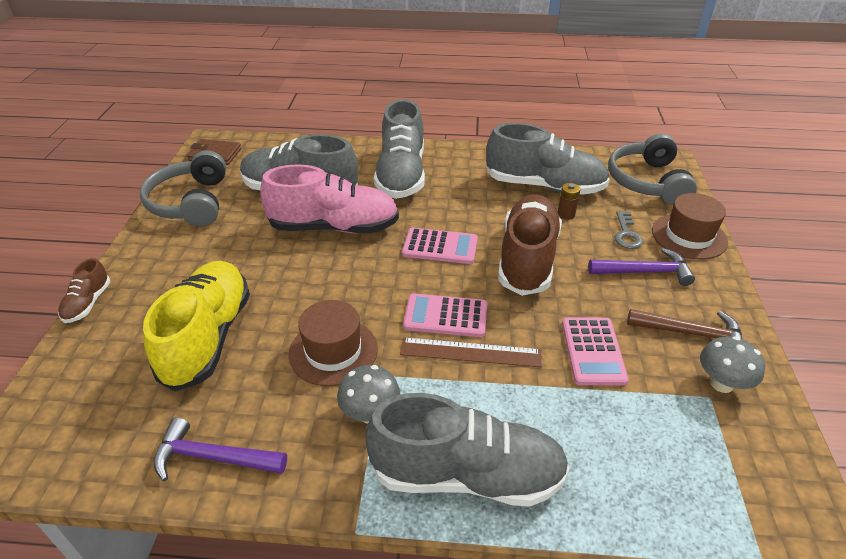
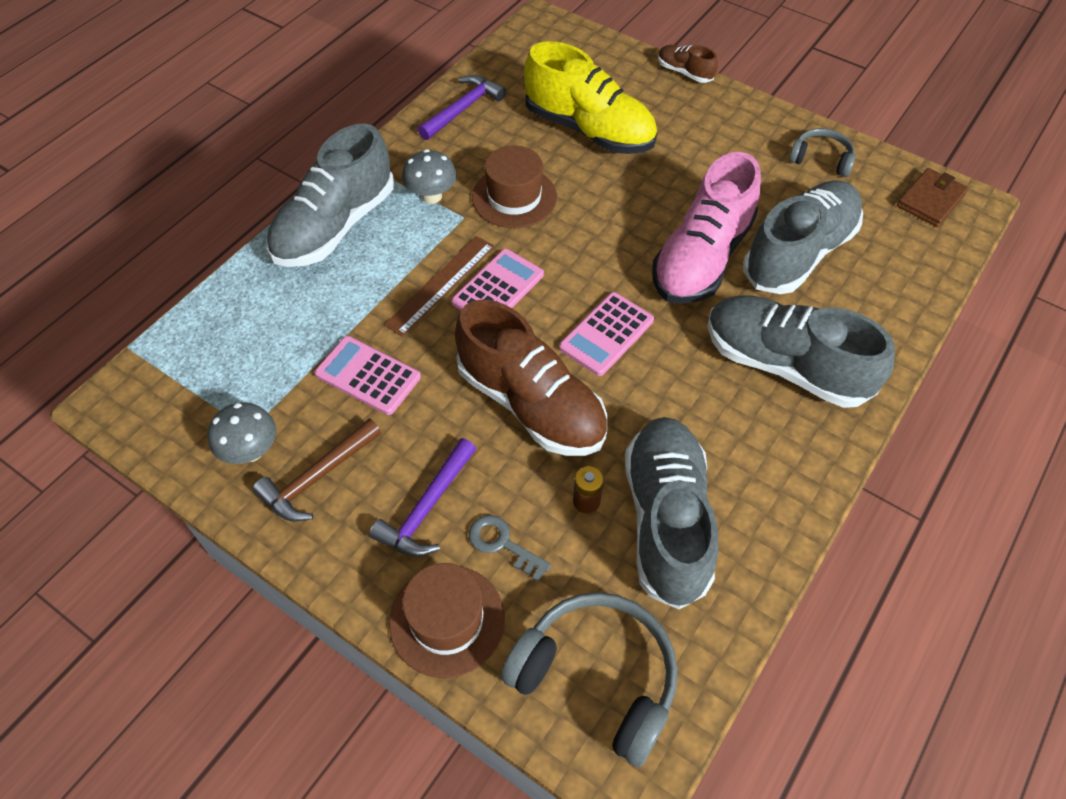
camera: 120 degrees right, 15 degrees up
(191, 202) = (821, 159): grey headphones -> grey headphones, size x0.55
(544, 186) = (666, 520): grey shoe -> grey shoe turned 135 degrees clockwise

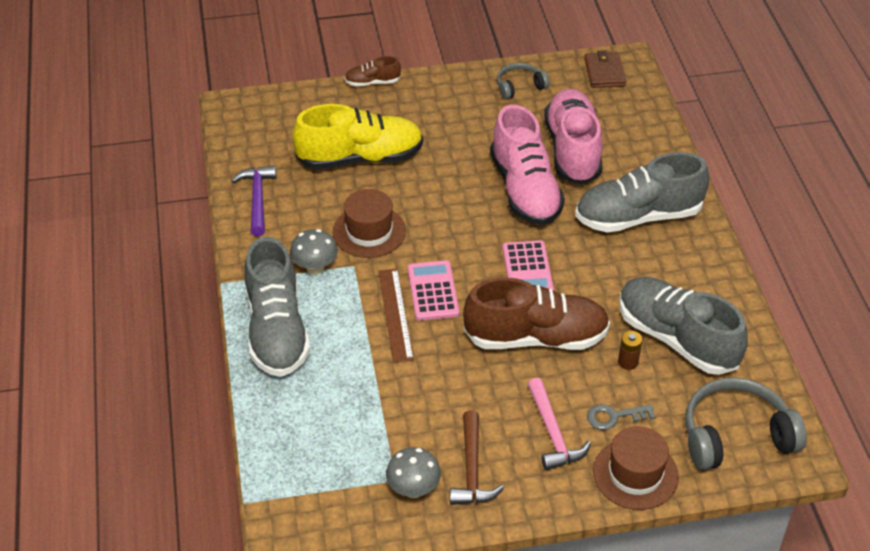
camera: 45 degrees left, 10 degrees down
(368, 375) = (424, 396): pink calculator -> none
(427, 508) = (553, 433): purple hammer -> pink hammer
(799, 253) = (572, 150): grey shoe -> pink shoe

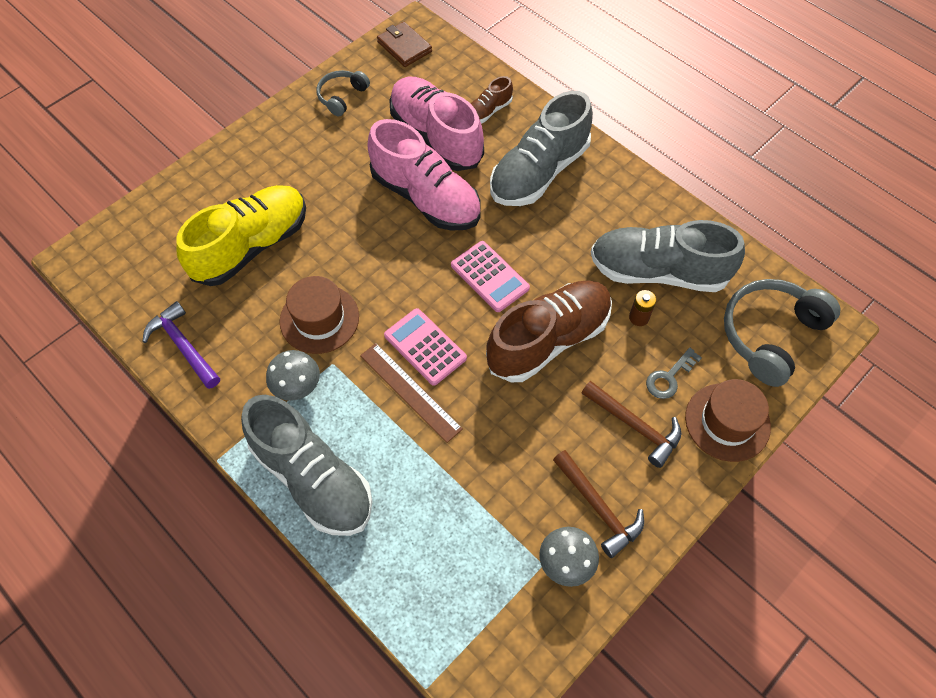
camera: 35 degrees left, 15 degrees up
(372, 82) = (202, 160): brown shoe -> brown shoe (488, 111)
(553, 433) = (635, 426): pink hammer -> brown hammer

